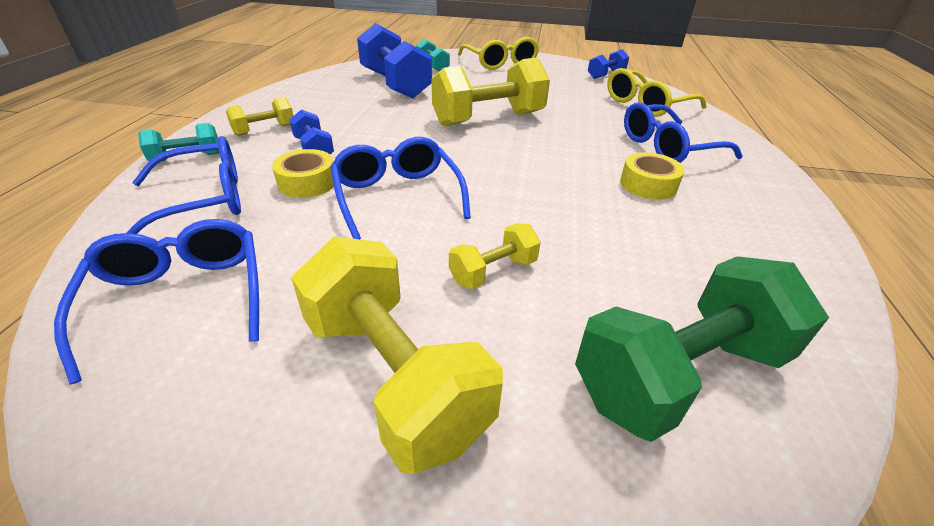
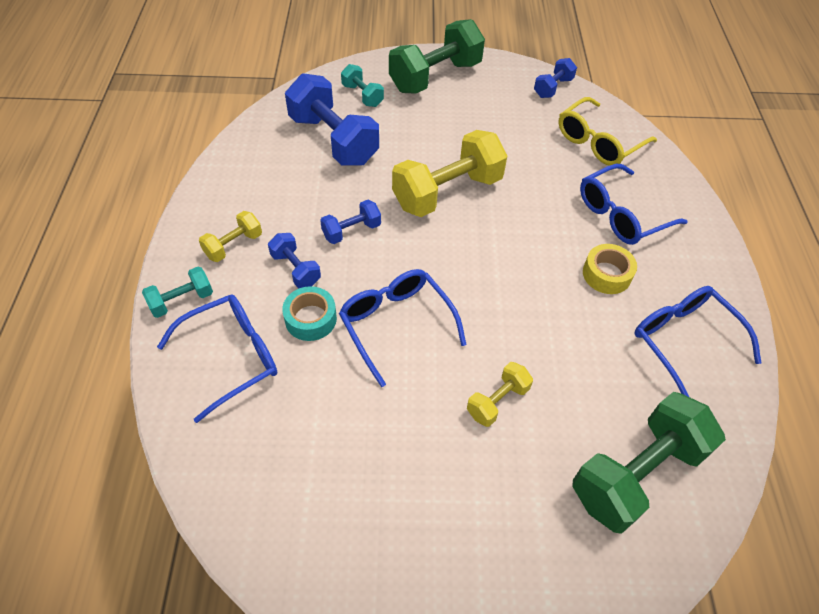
camera: 10 degrees left, 15 degrees up
(180, 299) = (275, 468): blue glasses -> blue glasses (683, 341)
(307, 182) = (310, 319): yellow tape -> turquoise tape
(383, 132) = (351, 231): none -> blue dumbbell
(394, 376) = (454, 508): yellow dumbbell -> none
(500, 63) = (435, 77): yellow glasses -> green dumbbell

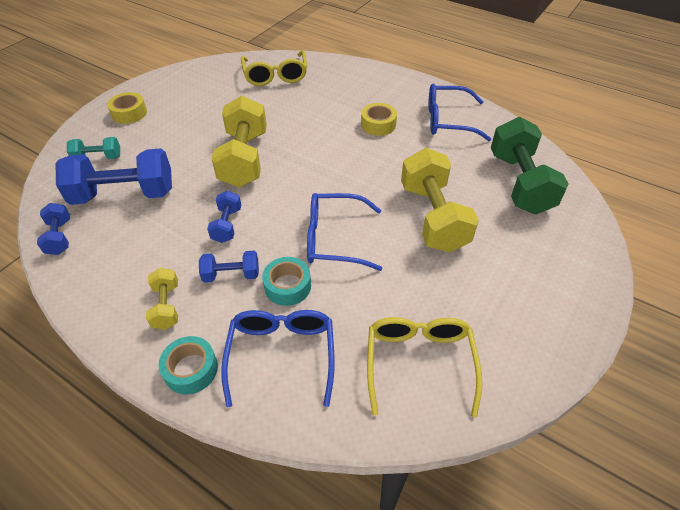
camera: 55 degrees left, 5 degrees down
(182, 300) = (191, 369): turquoise dumbbell -> turquoise tape
(287, 478) = (419, 362): none -> yellow glasses
(435, 77) = (129, 113): green dumbbell -> yellow tape
(497, 401) = (433, 217): yellow dumbbell -> yellow dumbbell, size x2.01
(553, 88) = (209, 69): blue dumbbell -> blue dumbbell (60, 237)
(621, 215) = (340, 96): blue glasses -> none

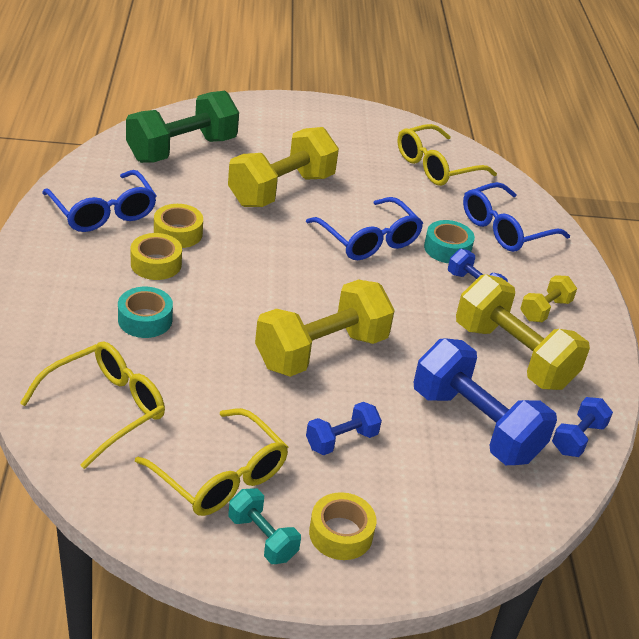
camera: 130 degrees left, 10 degrees down
(98, 158) = (452, 498): turquoise dumbbell -> turquoise dumbbell (262, 538)
(149, 251) = (513, 356): none -> yellow dumbbell
(191, 369) = (569, 269): turquoise tape -> turquoise tape (145, 320)
(200, 93) = (221, 476): none -> yellow glasses
(227, 225) = (426, 317): blue dumbbell -> blue dumbbell (341, 440)
(405, 144) = (178, 233): none -> yellow tape

